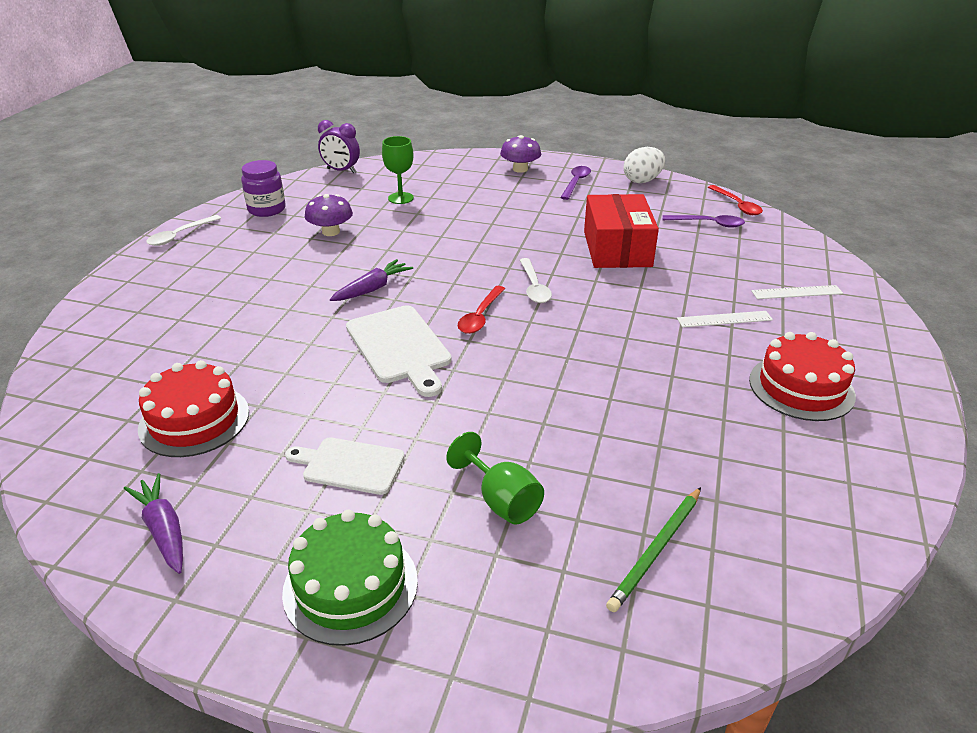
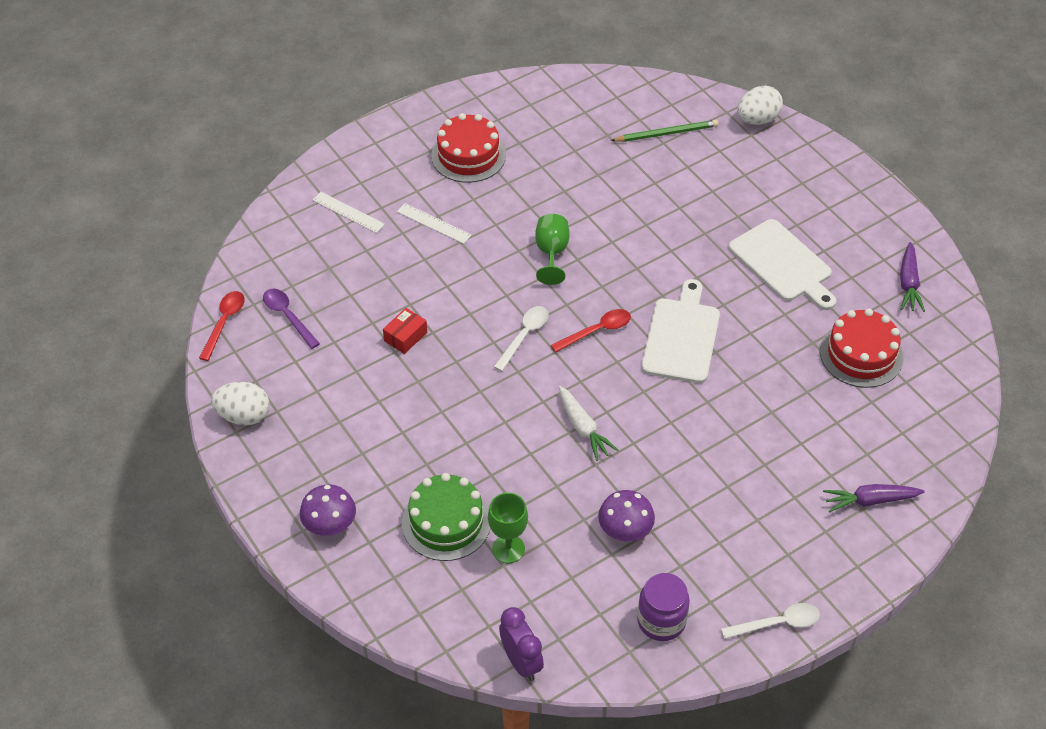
camera: 140 degrees left, 15 degrees up
(349, 465) = (783, 264): white cutting board -> white cutting board, size x1.50
(350, 586) = (826, 200): green cake -> green cake (446, 522)
(373, 288) = (651, 415): purple carrot -> purple carrot (870, 501)
(418, 261) = (583, 428): none -> white carrot
(501, 500) = (716, 196): green goblet -> green goblet (551, 253)
(565, 668) = (757, 119): none -> white egg
(576, 183) = (309, 456): purple spoon -> none
(617, 249) = (405, 337): red box -> red box, size x0.45

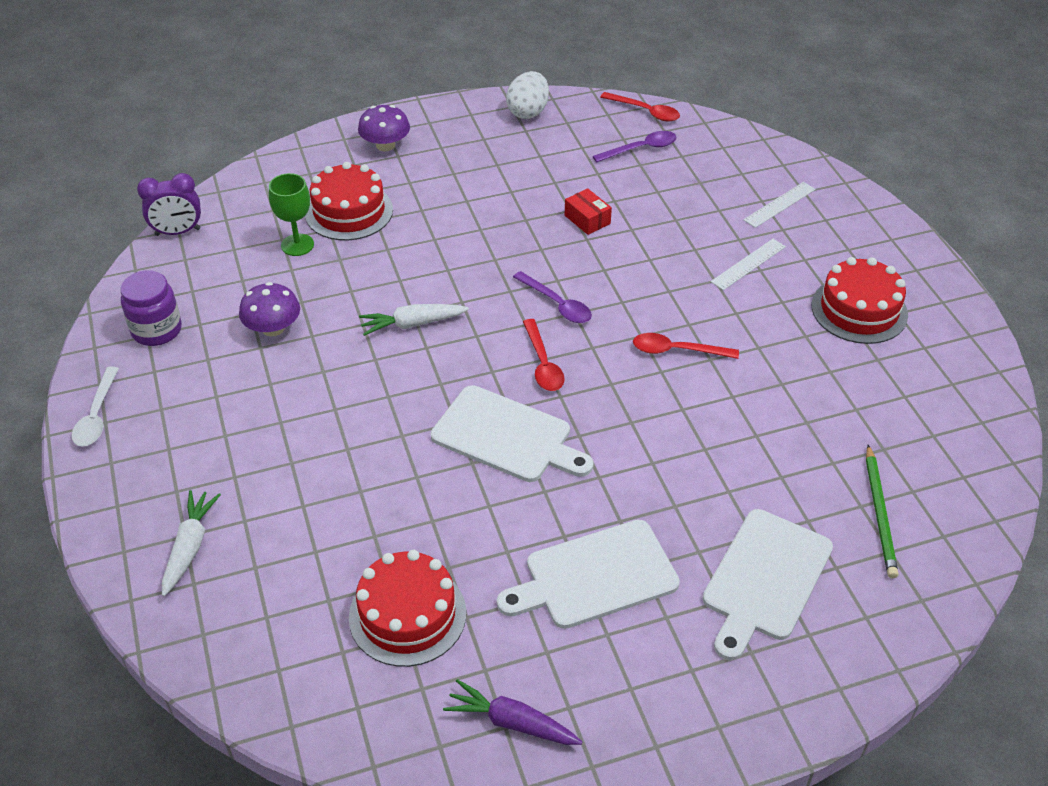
camera: 105 degrees right, 5 degrees down
(446, 522) = (349, 212): green cake -> red cake
(524, 336) = (557, 304): white spoon -> purple spoon
(551, 253) = (677, 350): green goblet -> red spoon
(745, 182) = (765, 579): none -> white cutting board
(757, 119) = (900, 635): white egg -> none
(870, 501) = (190, 546): purple carrot -> white carrot

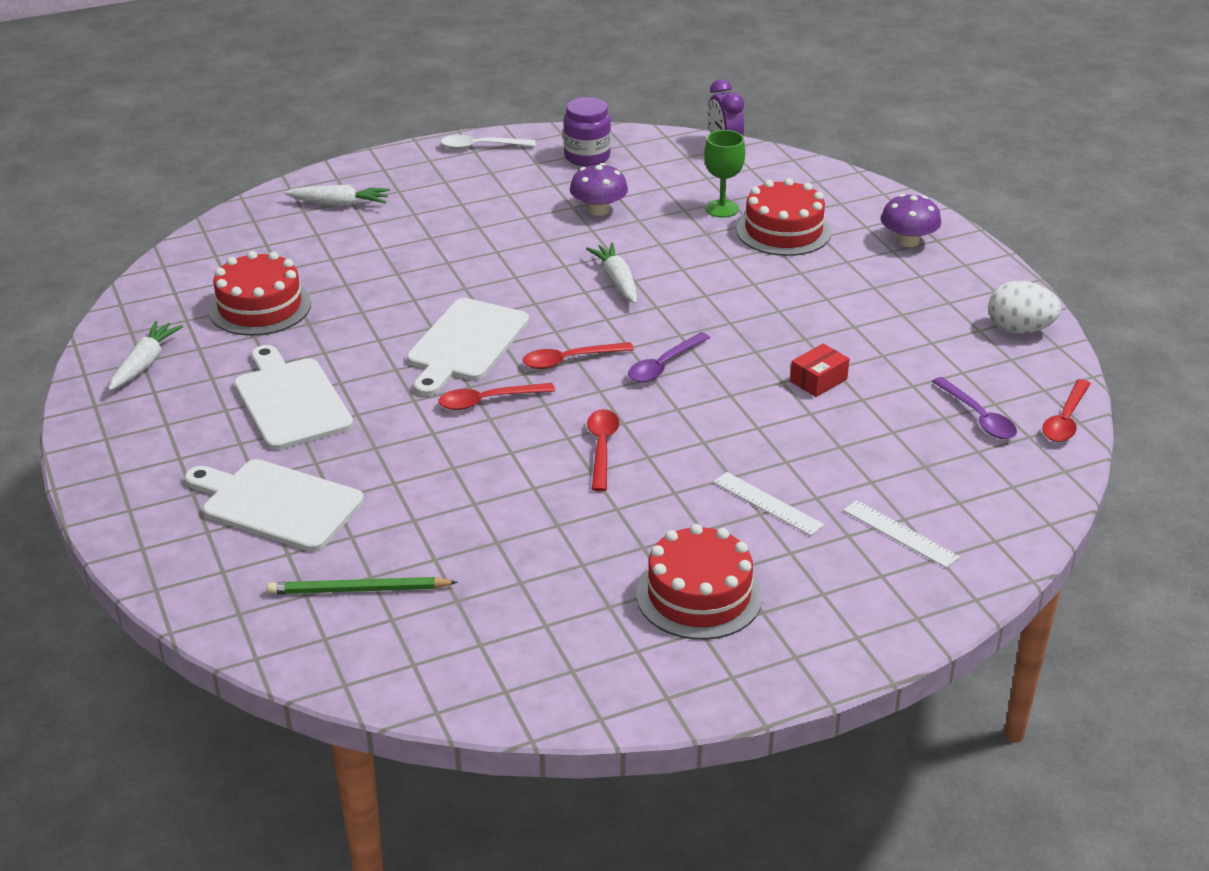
camera: 85 degrees right, 10 degrees down
(511, 722) = (145, 363): purple carrot -> white carrot
(604, 422) = (488, 401): none -> red spoon

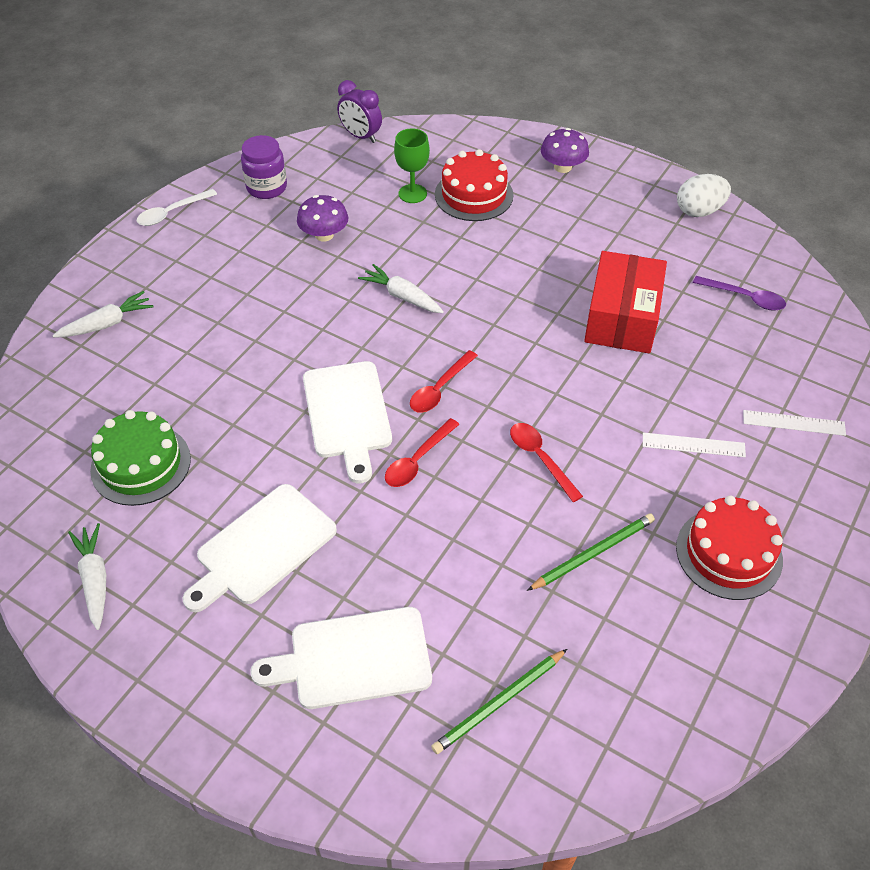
camera: 35 degrees left, 15 degrees up
(260, 307) = (141, 464): red cake -> green cake
(290, 401) = (262, 547): white cutting board -> white cutting board turned 75 degrees counterclockwise
(567, 534) = (593, 553): none -> green pencil
(663, 365) = (509, 358): purple spoon -> none
(818, 380) = (622, 318): red box -> red box, size x2.23
(1065, 420) = (794, 273): red spoon -> none

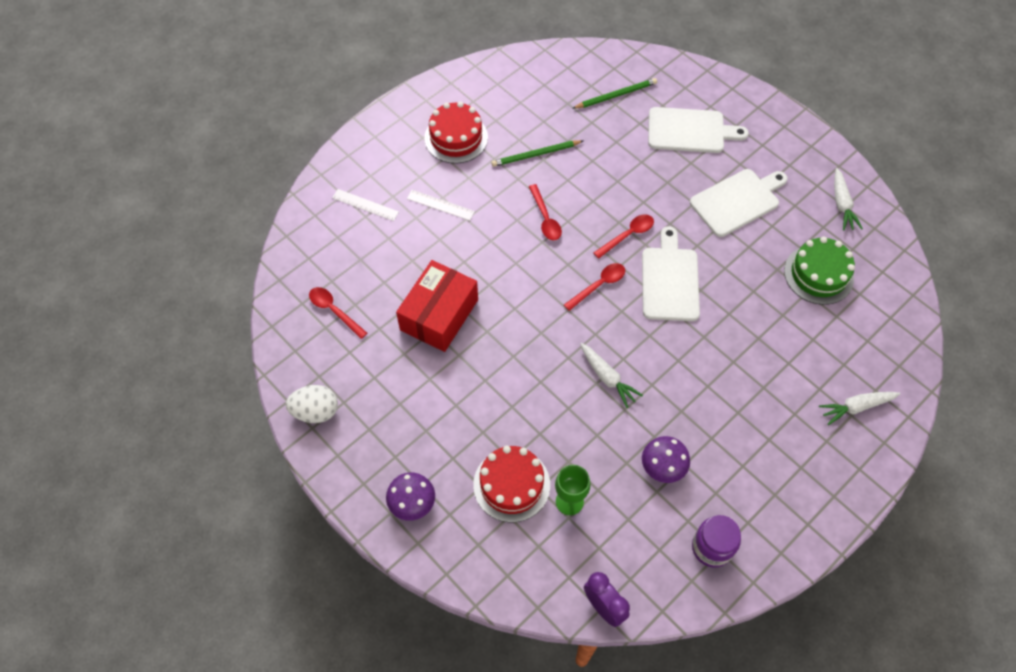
camera: 165 degrees left, 10 degrees up
(172, 213) = (807, 533): white spoon -> none
(745, 298) = (334, 311): purple spoon -> red spoon

